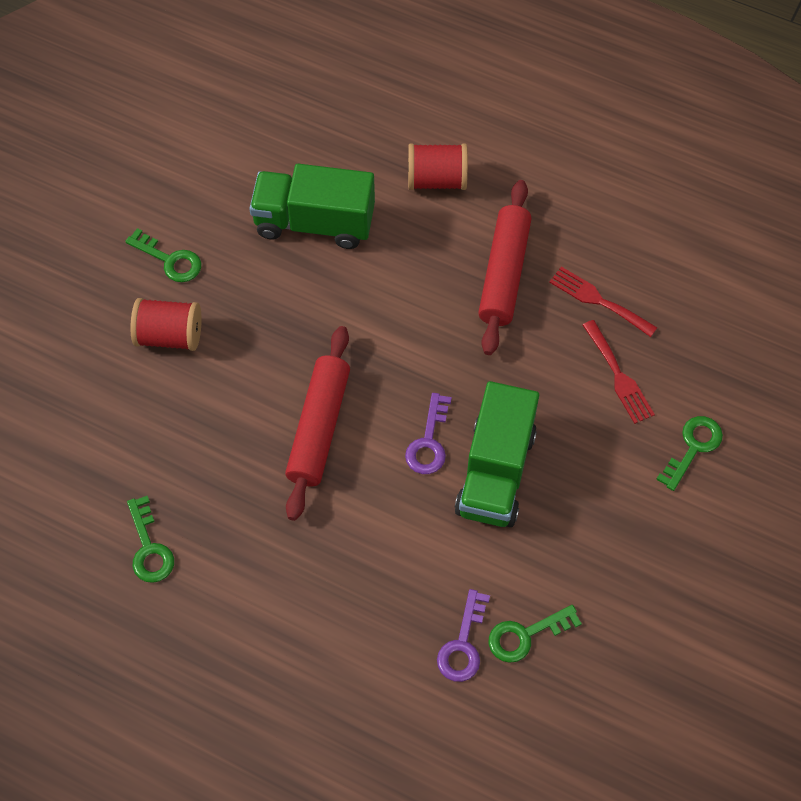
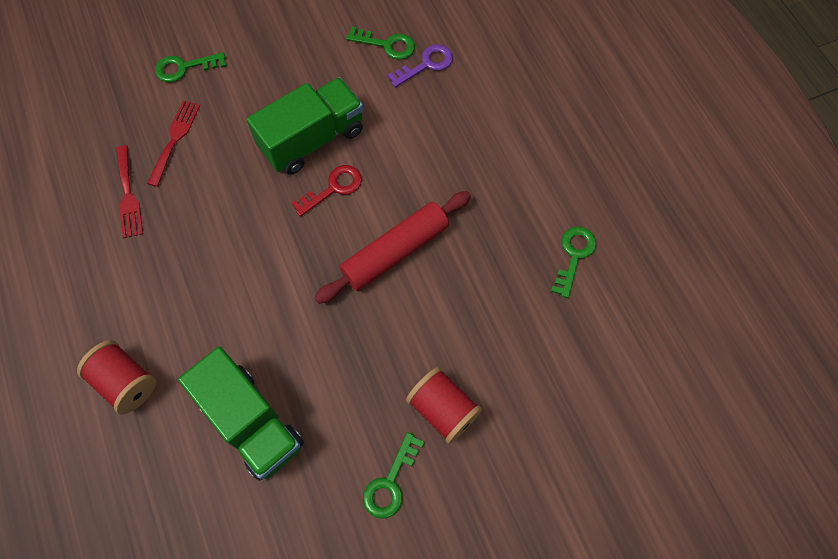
camera: 140 degrees left, 5 degrees up
(170, 260) = (390, 482): green key -> green key turned 135 degrees counterclockwise
(429, 442) = (333, 188): purple key -> red key
(504, 274) = (164, 264): red rolling pin -> none

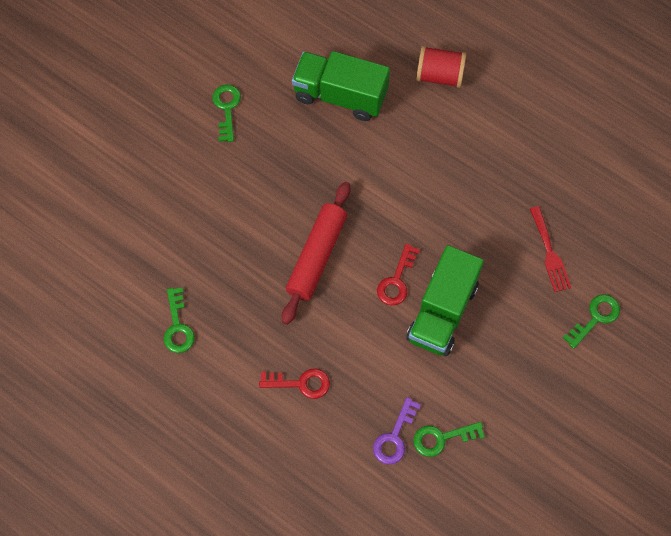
camera: 150 degrees right, 0 degrees up
(128, 196) = (545, 191): red fork -> none
(443, 409) = (217, 167): red spool -> none
(481, 145) = (301, 383): none -> red key

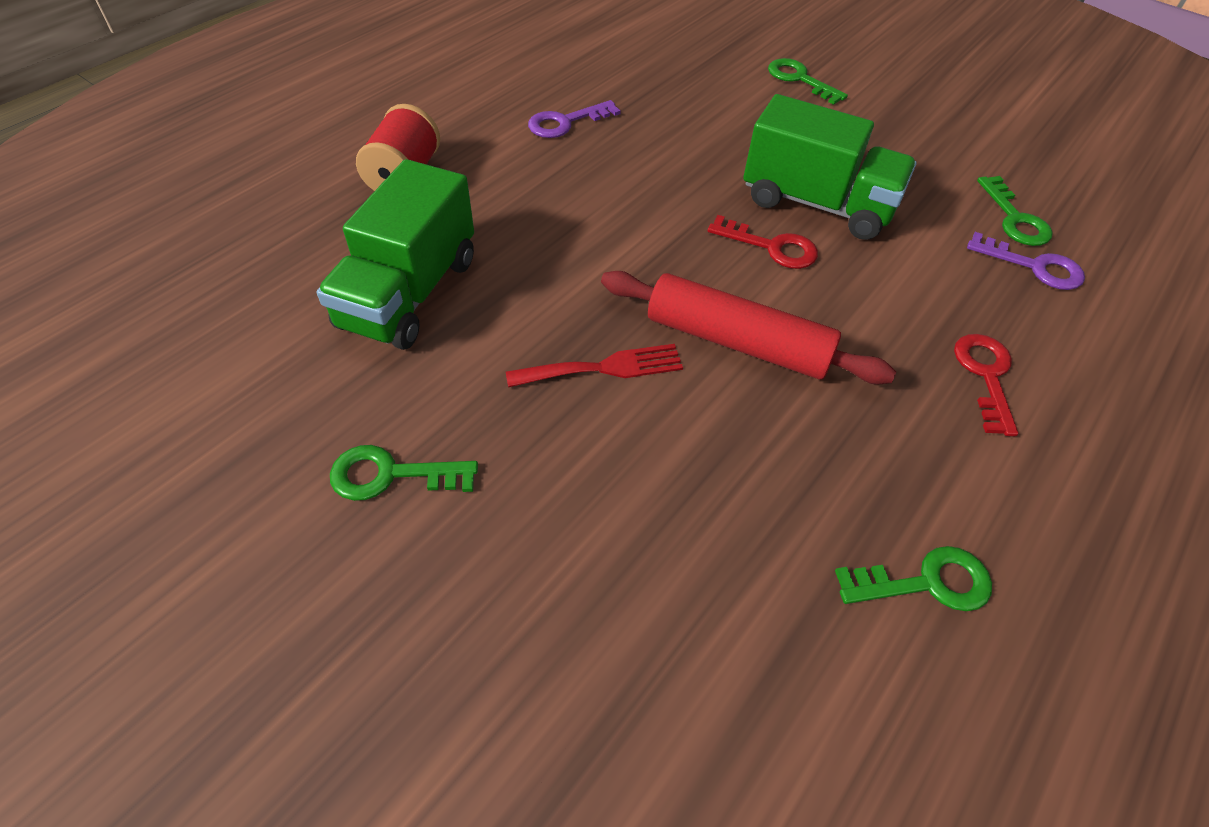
camera: 90 degrees left, 15 degrees down
(510, 159) = (565, 122): none -> purple key
(550, 253) = (712, 104): red fork -> red fork (604, 368)

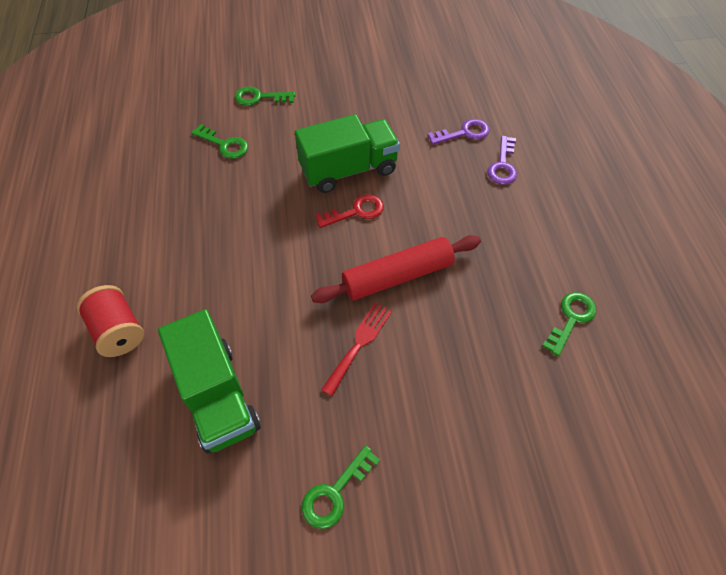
camera: 45 degrees left, 5 degrees up
(565, 122) = (169, 220): purple key -> purple key (503, 165)
(985, 375) = (500, 205): red key -> none
(1015, 219) = (433, 112): green key -> green key (224, 145)

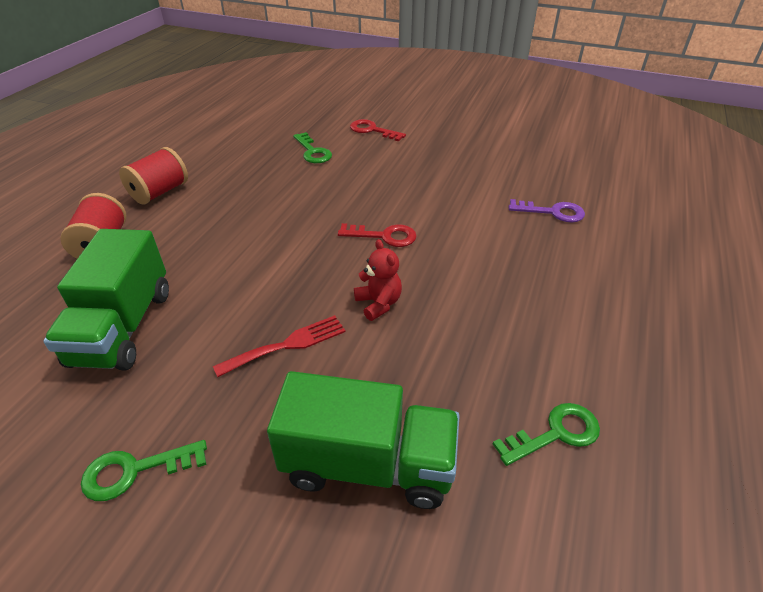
camera: 30 degrees right, 15 degrees down
(117, 251) = (159, 192): none -> red spool
(259, 97) = (372, 130): green key -> red key
(348, 170) = (406, 203): green truck -> green truck (368, 464)
(397, 276) = (378, 303): red rolling pin -> red teddy bear
(503, 165) = (577, 252): purple key -> none

